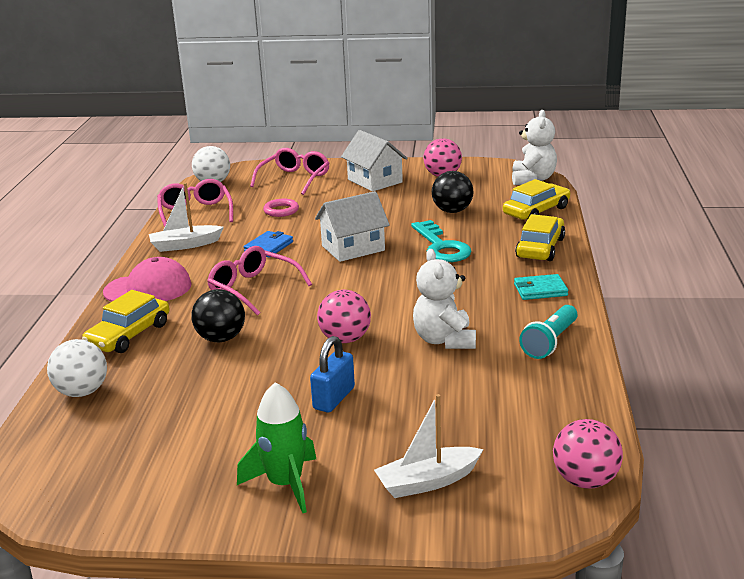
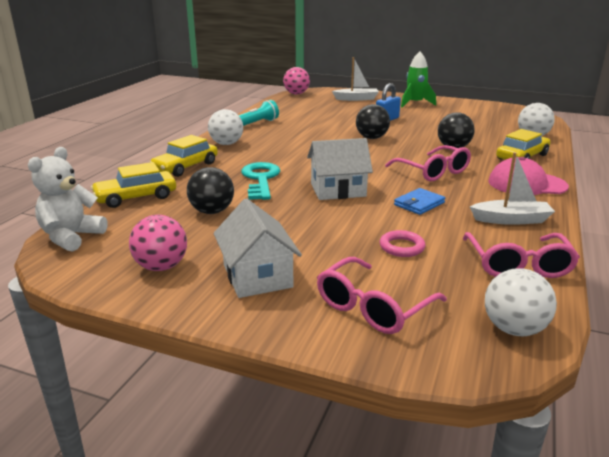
camera: 165 degrees left, 0 degrees up
(345, 339) = (371, 138): pink ball -> black ball
(444, 340) = (313, 131): white teddy bear -> none
(540, 290) = (226, 144): turquoise wallet -> white ball

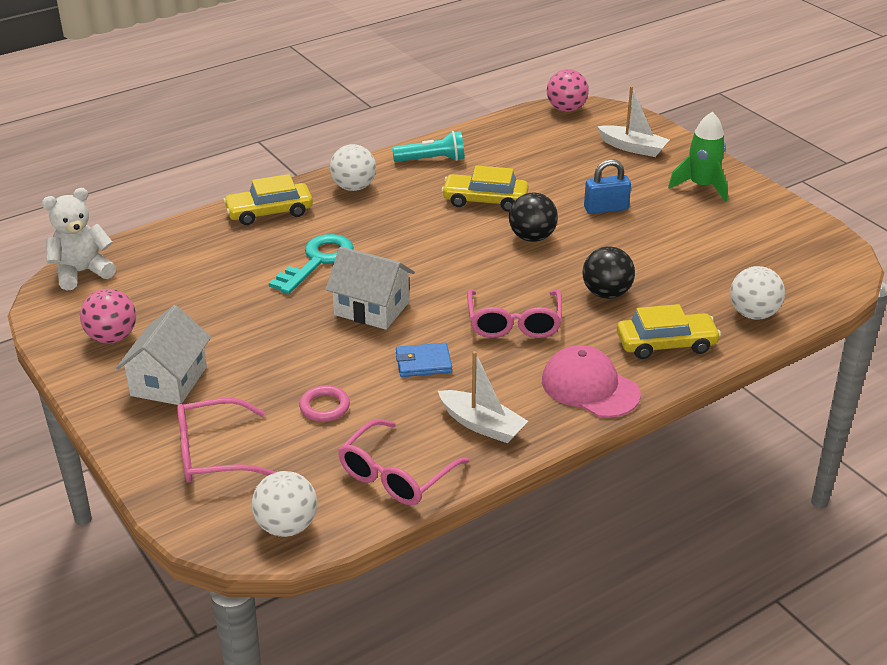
camera: 35 degrees right, 10 degrees up
(136, 197) = (179, 241): yellow car -> yellow car (485, 200)
(212, 211) = (221, 289): black ball -> none

